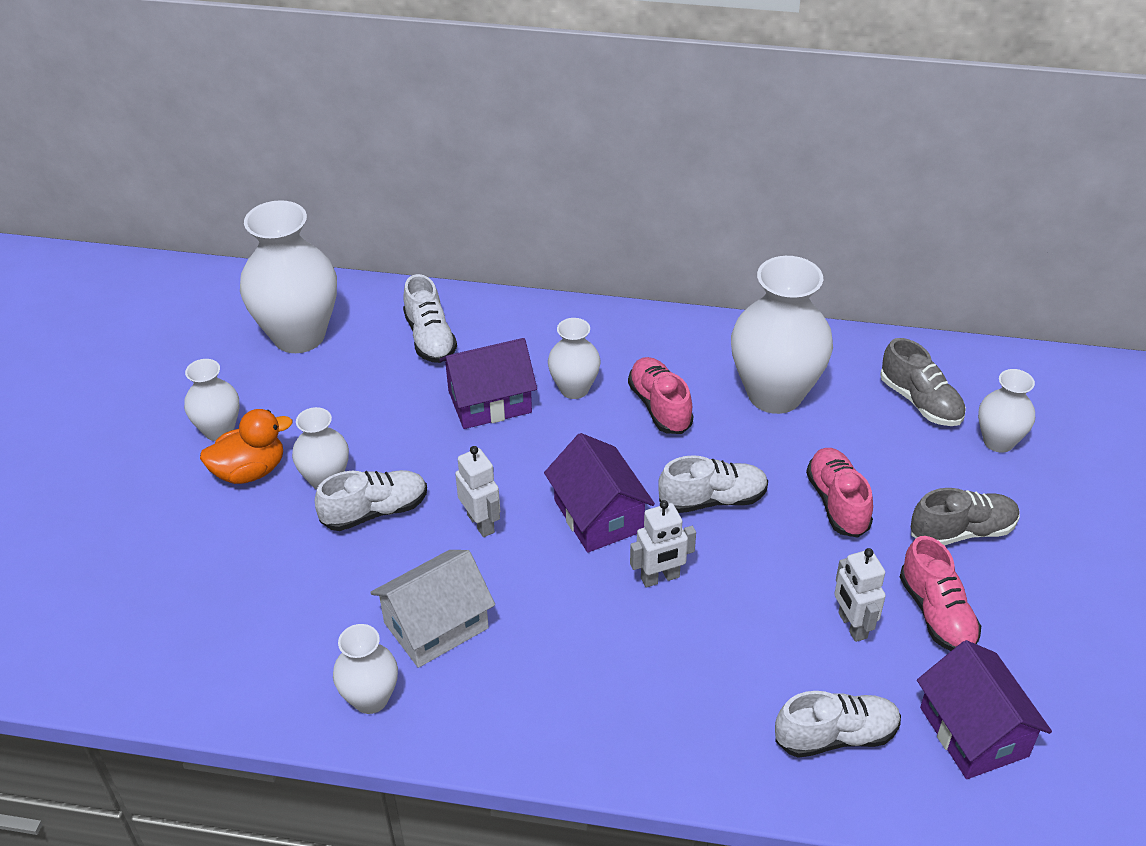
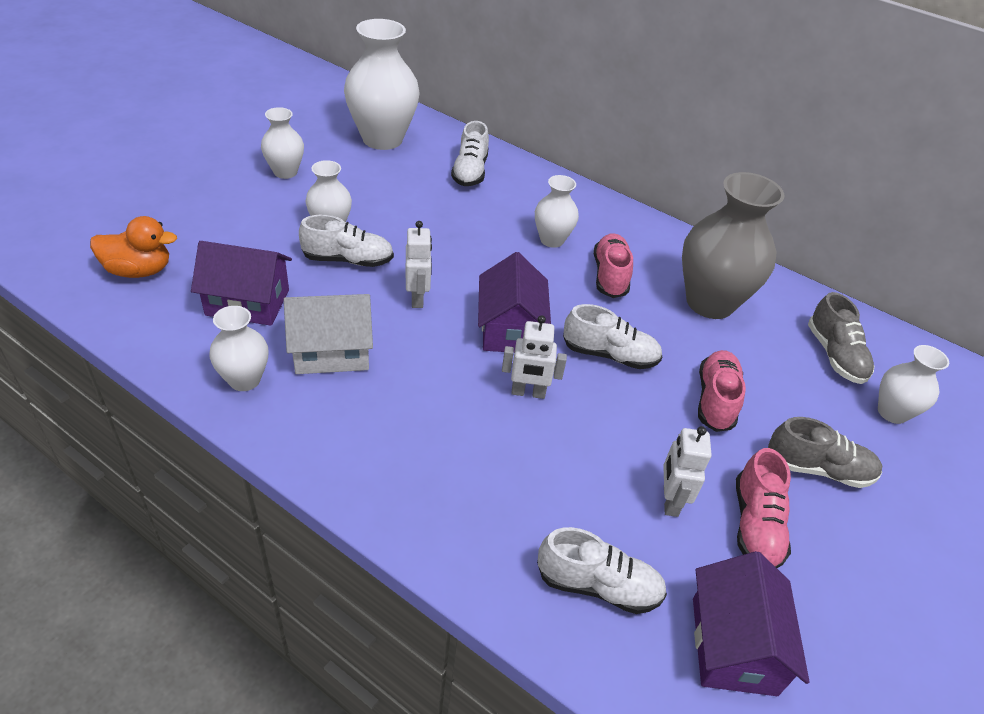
camera: 20 degrees right, 0 degrees up
(250, 471) = (285, 203): orange duck -> orange duck (139, 271)
(490, 402) = (483, 225): purple house -> purple house (247, 302)
(775, 394) = (710, 302): white vase -> grey vase

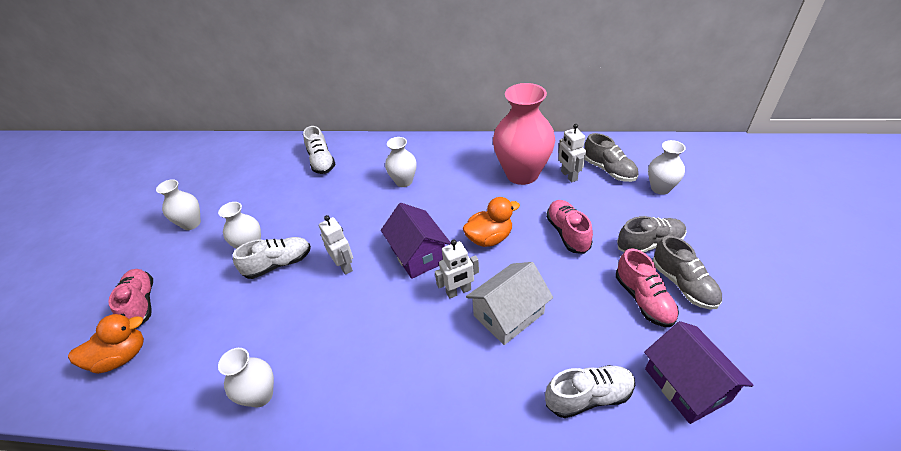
camera: 20 degrees left, 0 degrees up
(247, 302) = (225, 335): purple house -> none
(331, 351) = (310, 337): white house -> white house (508, 314)
(382, 139) = (247, 167): white vase -> none
(609, 355) = (489, 238): white shoe -> orange duck
(610, 276) = (454, 187): pink shoe -> pink shoe (141, 304)
(670, 500) = (588, 313): white robot -> white robot (568, 176)
(710, 302) = (522, 174): grey vase -> pink vase
(825, 538) = (683, 284): none -> grey shoe

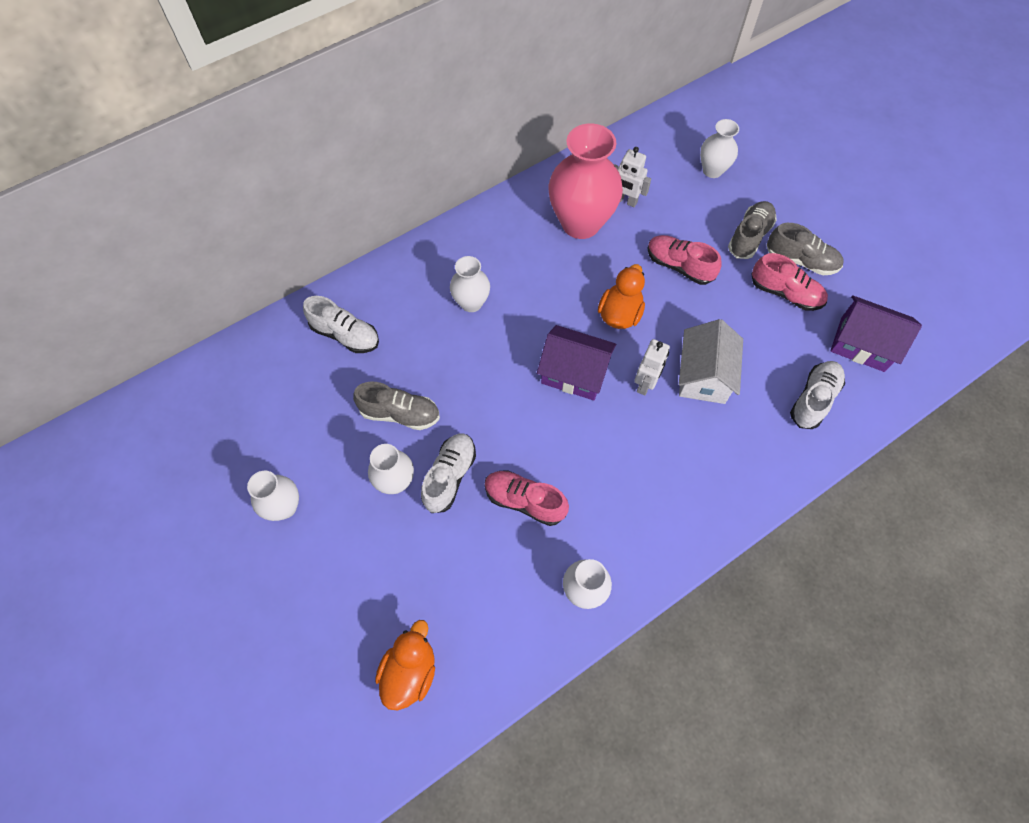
camera: 45 degrees left, 20 degrees up
(141, 304) = (355, 619): pink shoe -> pink shoe (524, 501)
(344, 266) = (518, 431): white robot -> none
(609, 170) = (654, 173): grey shoe -> grey shoe (400, 414)

